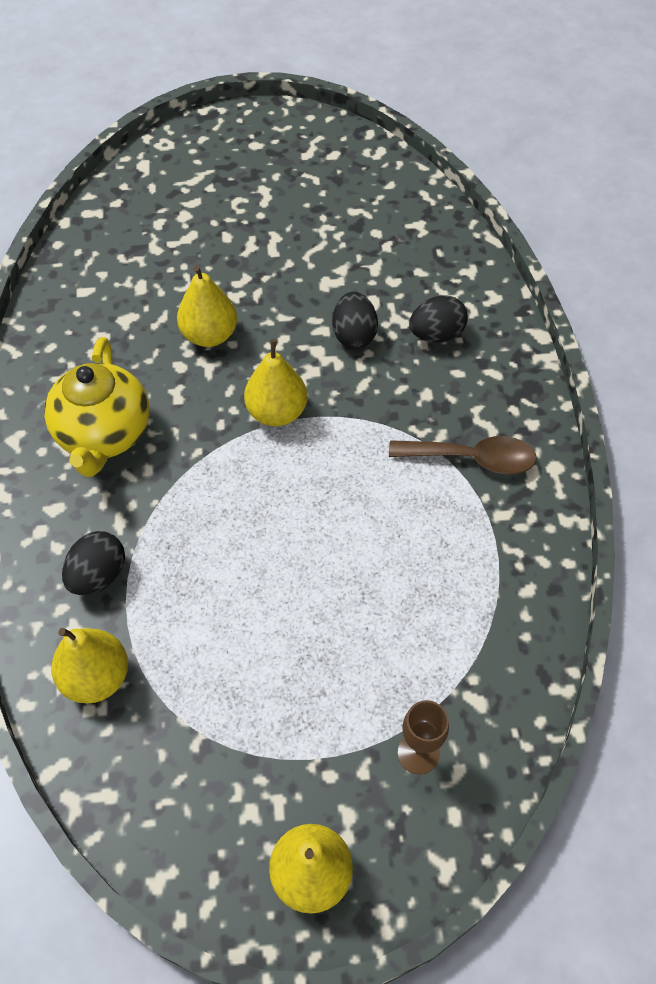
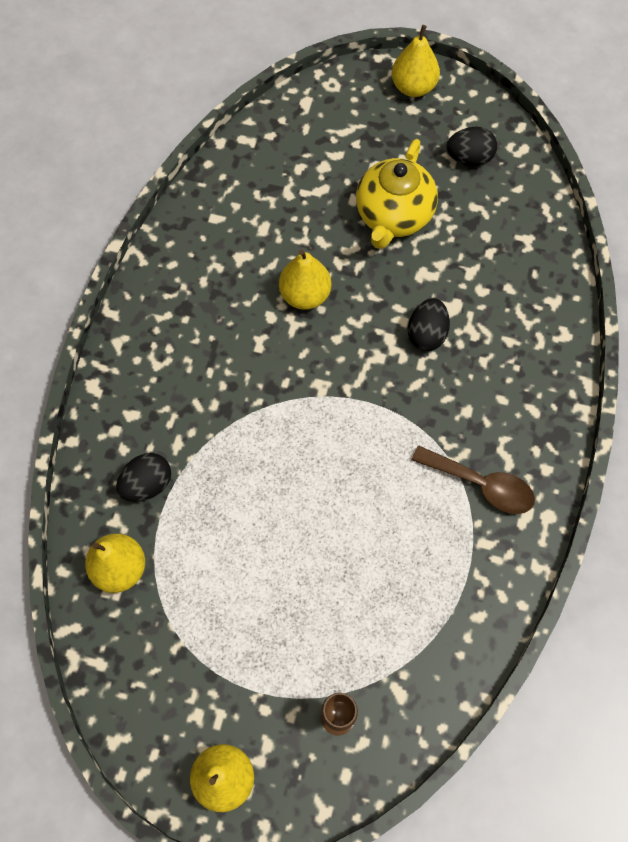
camera: 20 degrees right, 10 degrees up
(104, 434) = (190, 361): yellow teapot -> yellow teapot (393, 216)
(277, 412) = (335, 387): yellow pear -> yellow pear (413, 87)
(436, 335) = (498, 356): black egg -> black egg (469, 158)

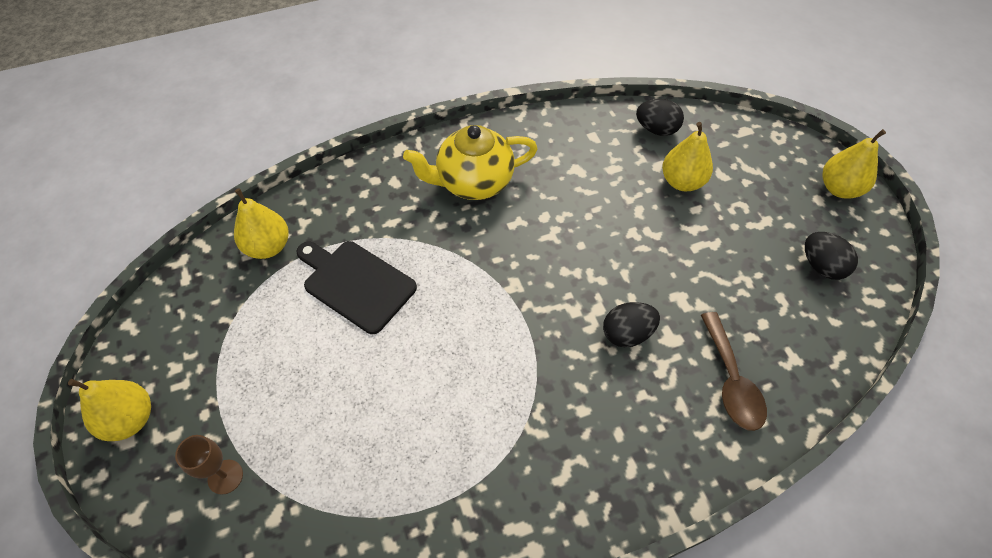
camera: 55 degrees right, 10 degrees down
(147, 484) = (346, 223): black egg -> black egg (656, 129)
(223, 512) = (356, 284): none -> black cutting board
(305, 295) = (583, 227): yellow pear -> yellow pear (682, 181)
(393, 216) = (710, 245): yellow teapot -> yellow teapot (473, 182)
(481, 485) = (521, 467): brown spoon -> brown spoon (731, 381)

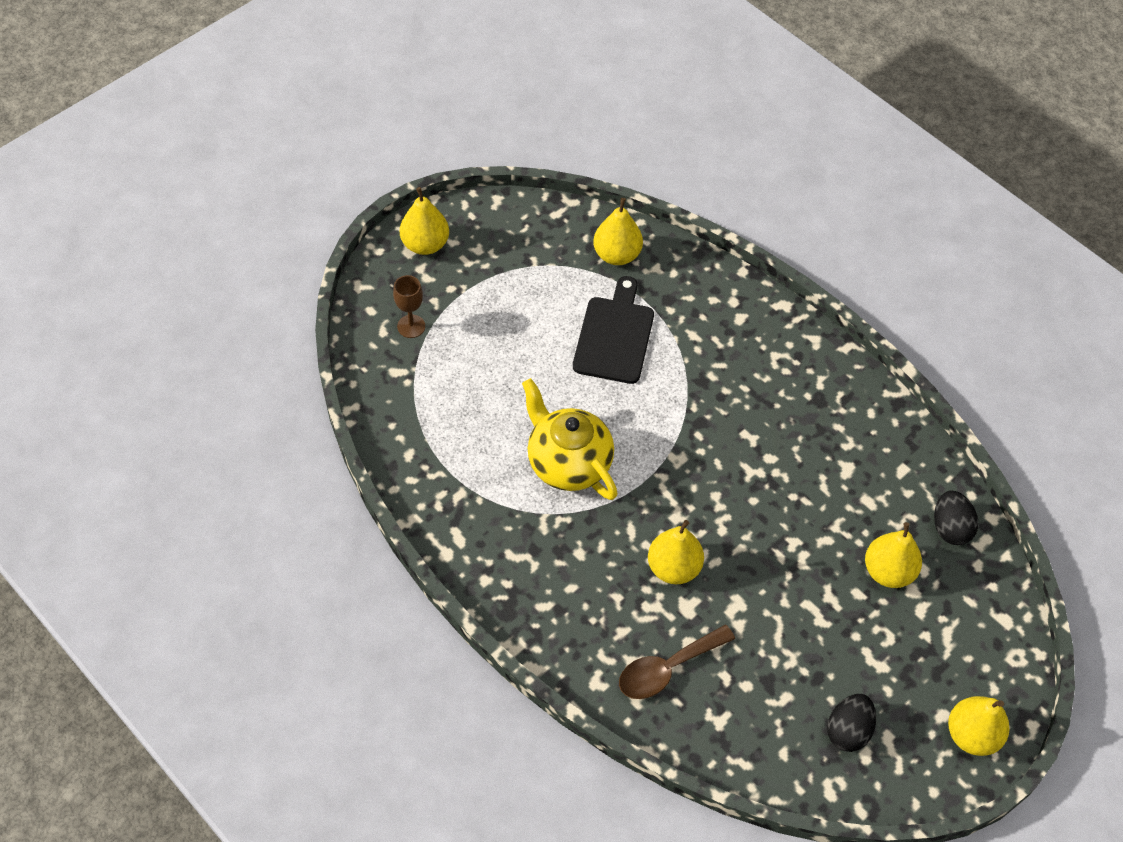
camera: 65 degrees right, 0 degrees up
(473, 182) = (777, 383): yellow teapot -> yellow teapot (568, 463)
(627, 333) = (673, 568): black egg -> yellow pear

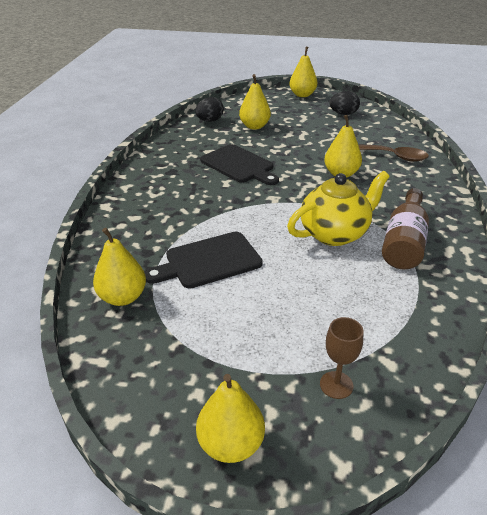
camera: 125 degrees left, 20 degrees down
(503, 510) = (404, 242): none -> brown bottle
(568, 463) = (334, 233): yellow teapot -> yellow teapot turned 135 degrees counterclockwise
(781, 476) = (239, 165): none -> black cutting board

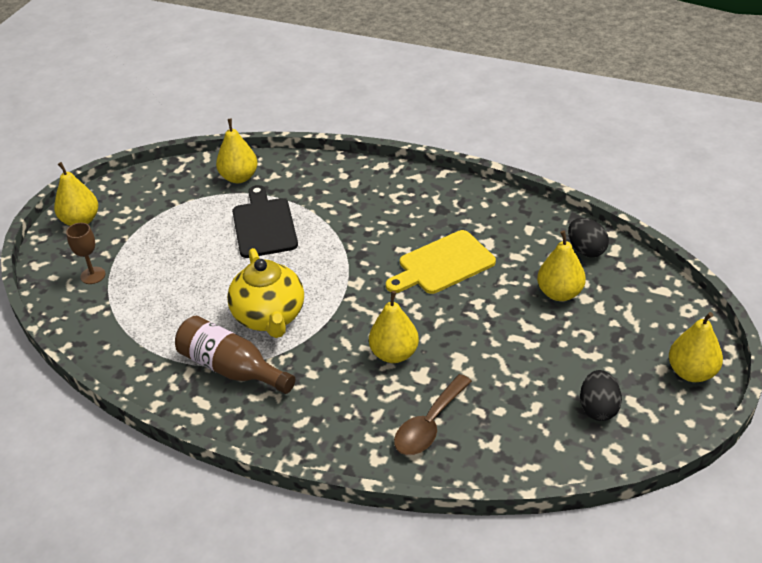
camera: 105 degrees right, 5 degrees up
(239, 165) = (443, 264): black cutting board -> yellow cutting board

